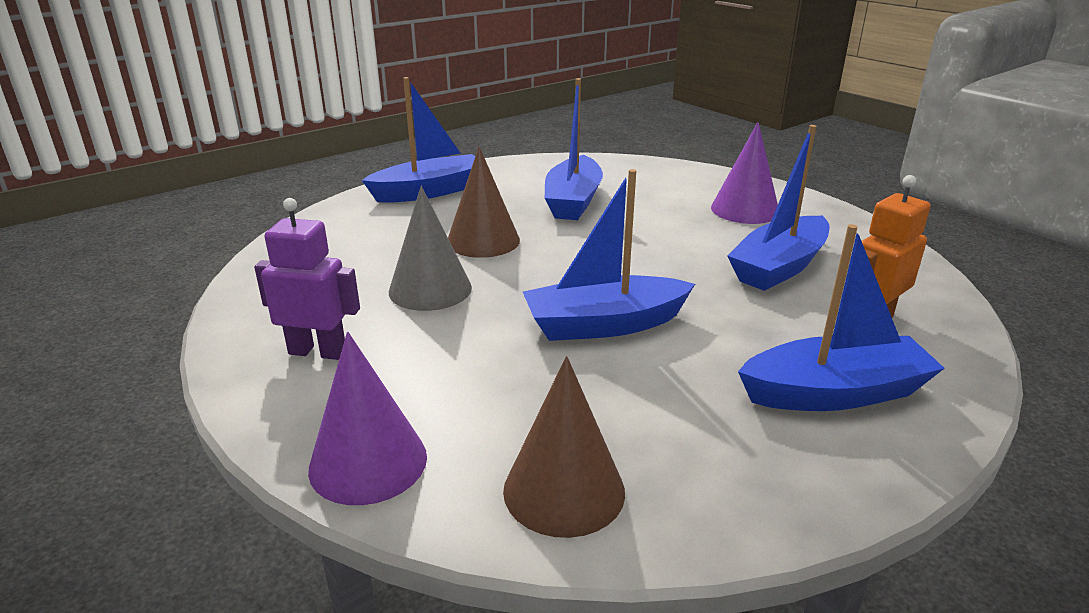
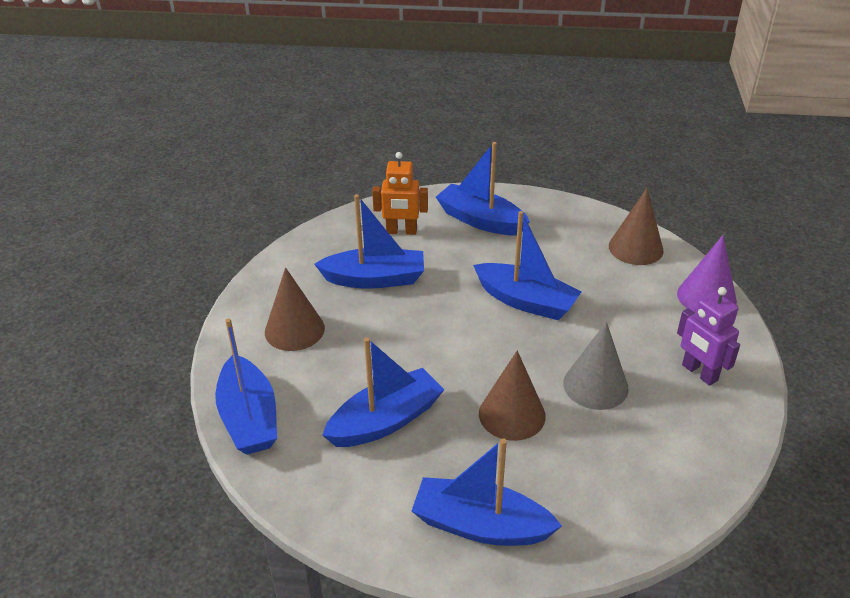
camera: 135 degrees left, 10 degrees up
(660, 169) = (249, 418): none -> blue boat
(745, 210) = (294, 330): purple cone -> brown cone

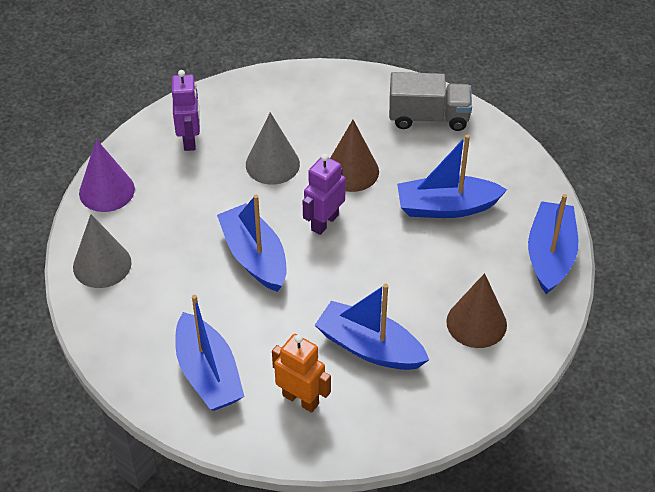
camera: 150 degrees left, 10 degrees up
(480, 525) = (428, 117): blue boat -> grey truck
(493, 353) = (324, 222): none -> purple robot
(635, 248) = (102, 265): brown cone -> grey cone

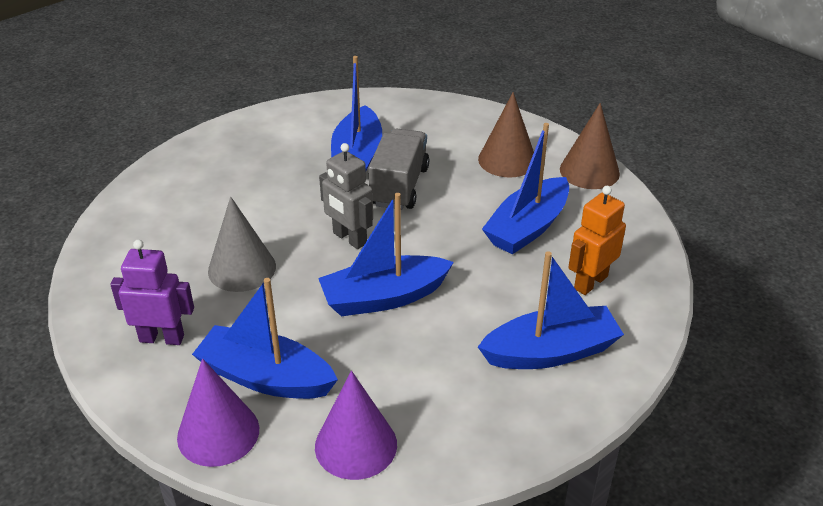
camera: 80 degrees left, 10 degrees down
(102, 265) = (356, 445): grey cone -> purple cone
(324, 222) = (349, 238): purple robot -> grey robot
(351, 171) = (281, 210): brown cone -> brown cone (589, 171)
(428, 117) = (227, 150): grey truck -> grey truck (399, 186)
(550, 255) = (436, 109): blue boat -> blue boat (265, 377)

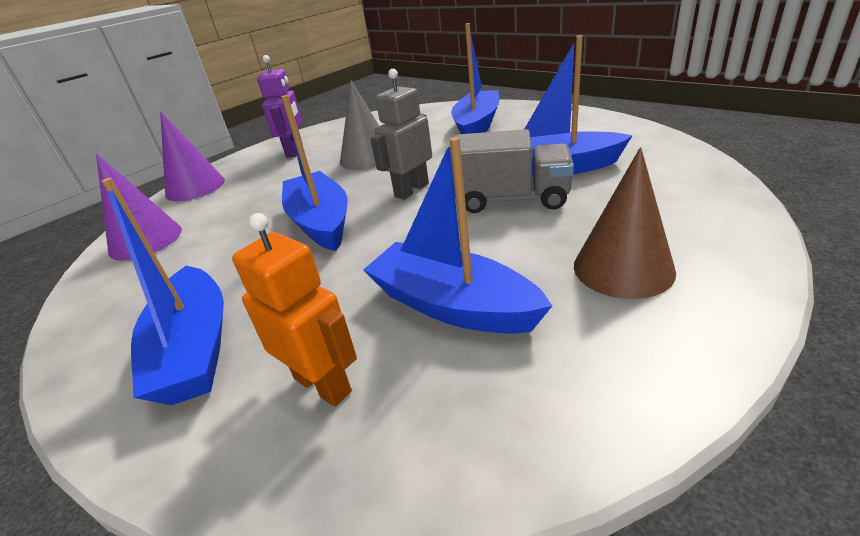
camera: 90 degrees right, 5 degrees down
(265, 377) = (240, 191): blue boat -> blue boat (477, 125)
(589, 171) = (653, 370): brown cone -> none

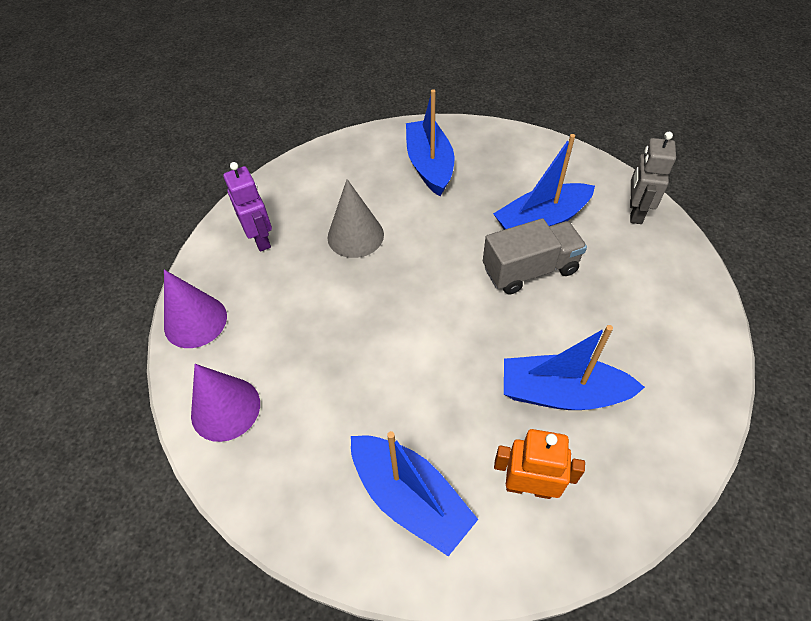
camera: 30 degrees left, 20 degrees up
(321, 222) = (388, 337): blue boat -> none
(411, 190) = (438, 276): grey robot -> grey robot (635, 212)
(623, 268) = (644, 325): brown cone -> none

